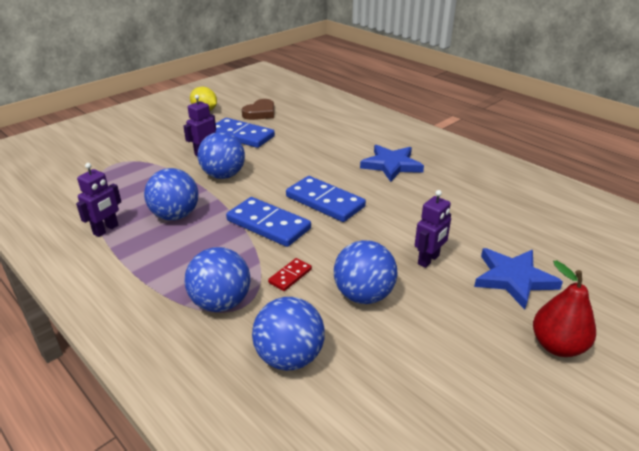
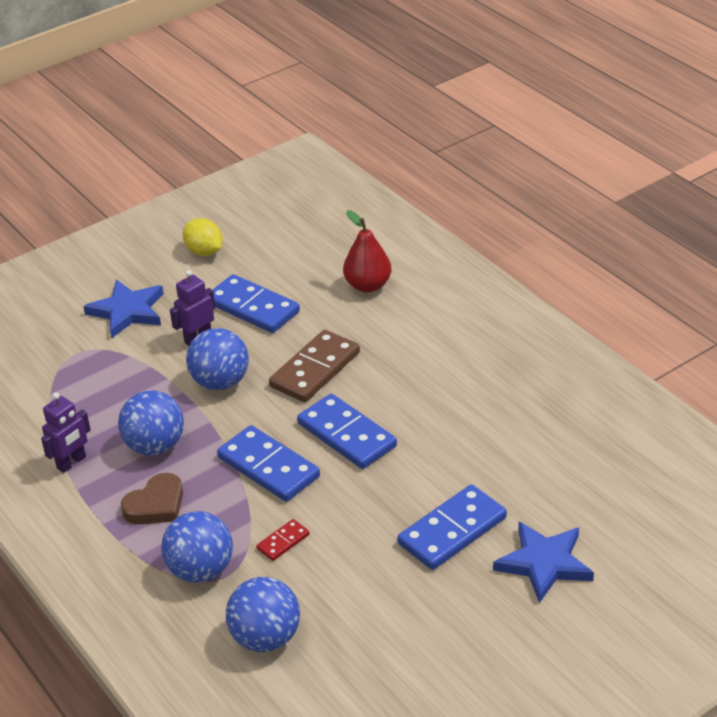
camera: 10 degrees right, 5 degrees up
(260, 113) = (286, 261): brown heart -> brown heart (156, 505)
(292, 165) = (315, 369): none -> brown domino
(363, 295) = (361, 572): blue ball -> none
(391, 165) = (453, 376): blue star -> blue star (127, 311)
(428, 260) = (452, 531): purple robot -> blue domino
(557, 346) = (555, 647): red pear -> red pear (368, 285)

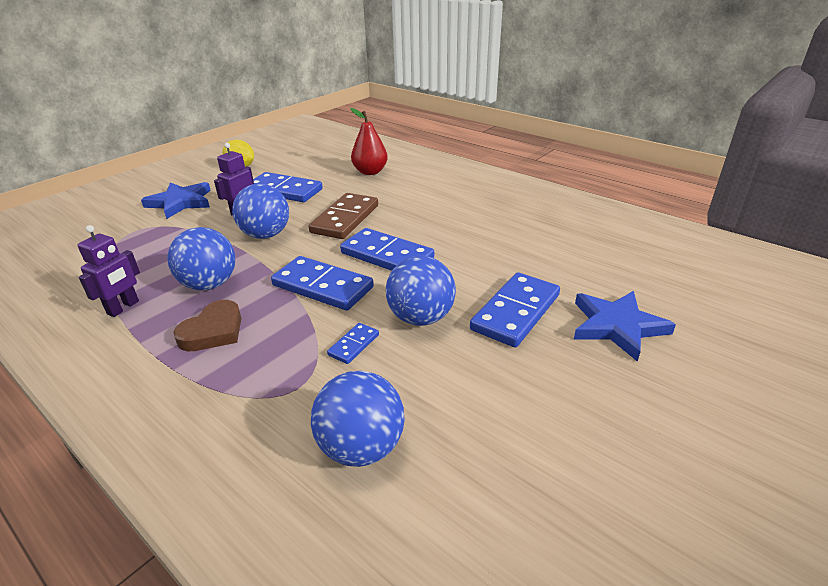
camera: 15 degrees left, 5 degrees down
(201, 570) = (270, 385): blue ball -> blue ball (421, 318)
(283, 542) = (353, 345): red domino -> blue domino

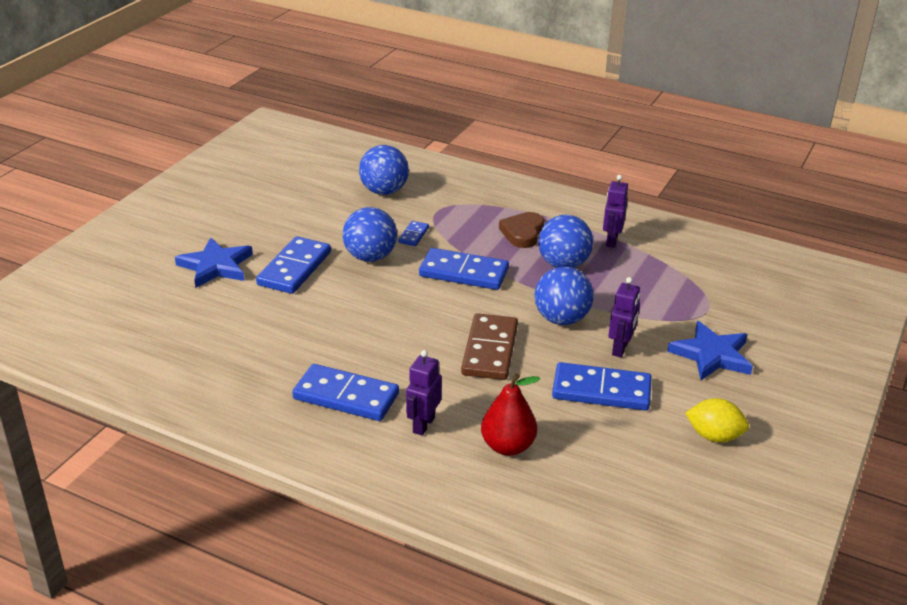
camera: 165 degrees right, 0 degrees up
(387, 256) = (420, 308): blue domino -> blue domino (346, 396)
(419, 184) = (423, 425): none -> purple robot

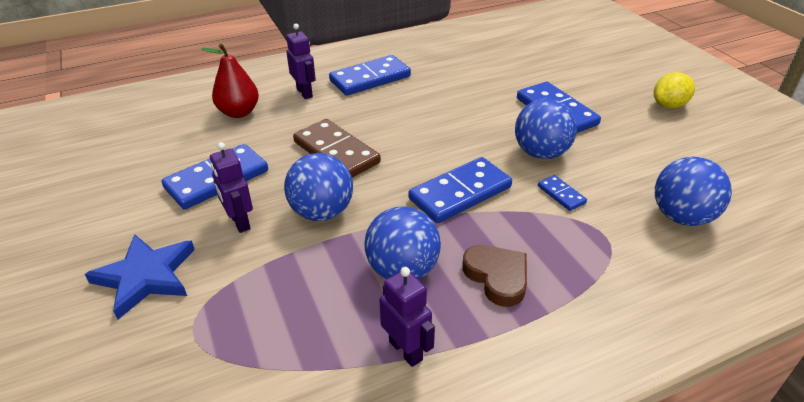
camera: 130 degrees right, 5 degrees up
(216, 266) = (592, 82): blue star -> none
(714, 436) = (91, 204): yellow lemon -> yellow lemon (669, 105)

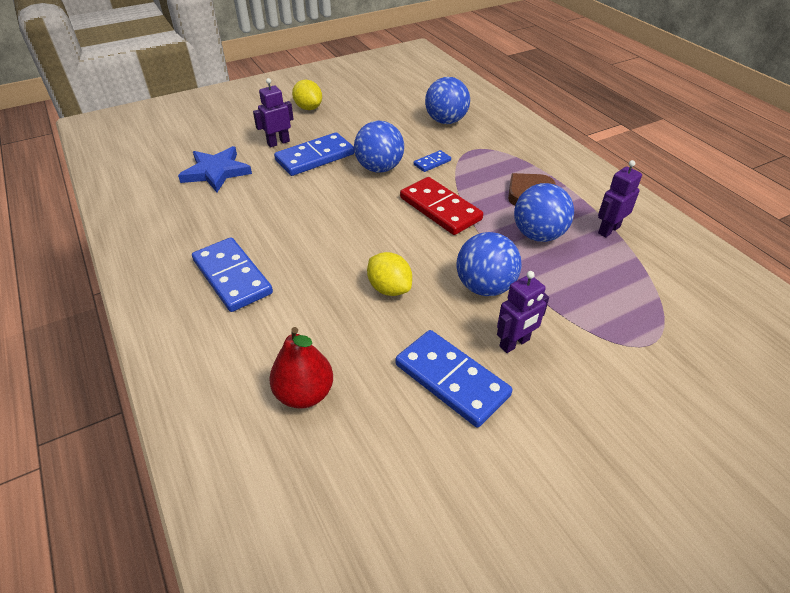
camera: 95 degrees left, 5 degrees up
(146, 276) = (611, 398): blue star -> blue star (216, 172)
(305, 93) = (259, 333): purple robot -> purple robot (278, 142)
(336, 152) = (389, 288): brown domino -> yellow lemon
(460, 193) = (440, 208): blue domino -> red domino

